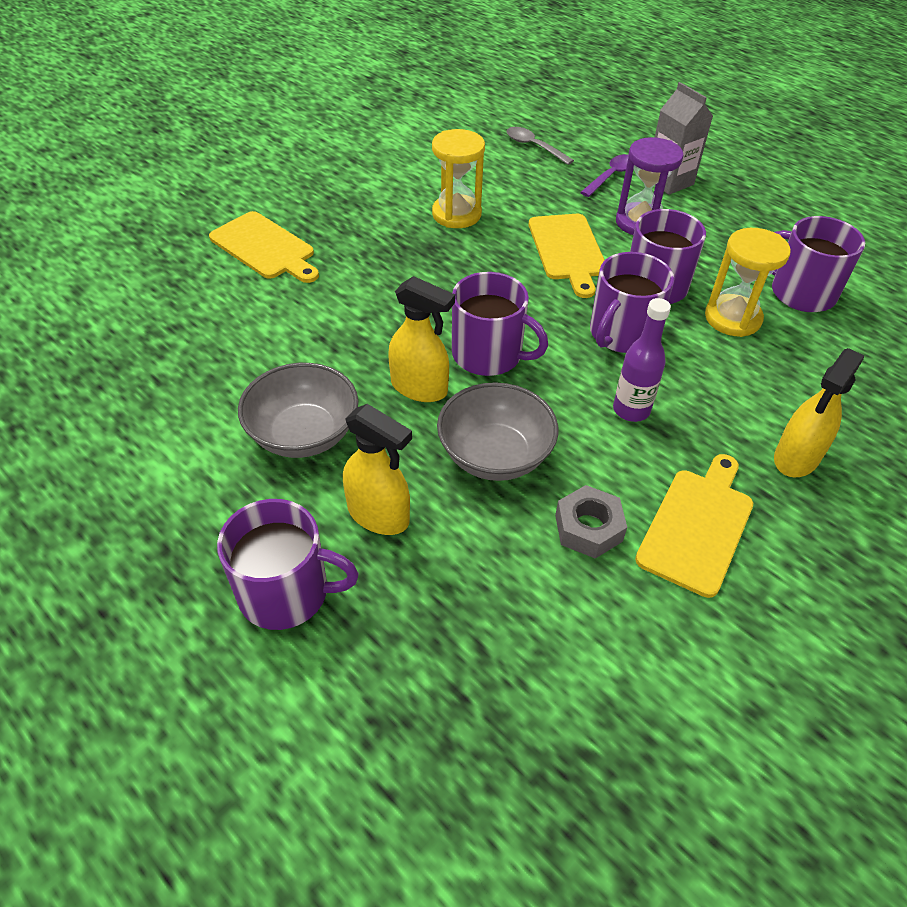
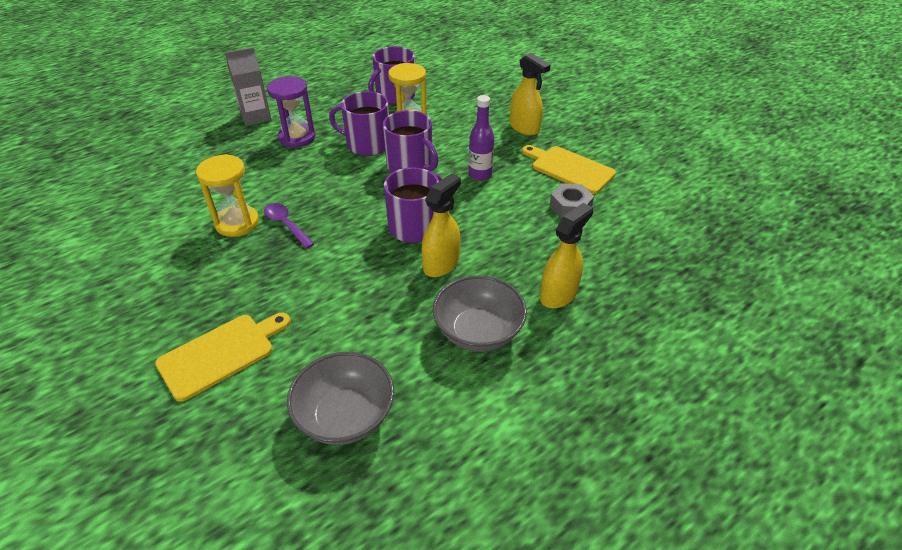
camera: 80 degrees left, 5 degrees down
(286, 592) = (623, 345): purple mug -> none
(495, 455) = (511, 235): grey bowl -> grey bowl (345, 416)
(534, 147) = (165, 169): grey spoon -> none
(567, 250) = (313, 174): yellow cutting board -> none
(611, 176) = (232, 139): purple spoon -> purple spoon (286, 225)

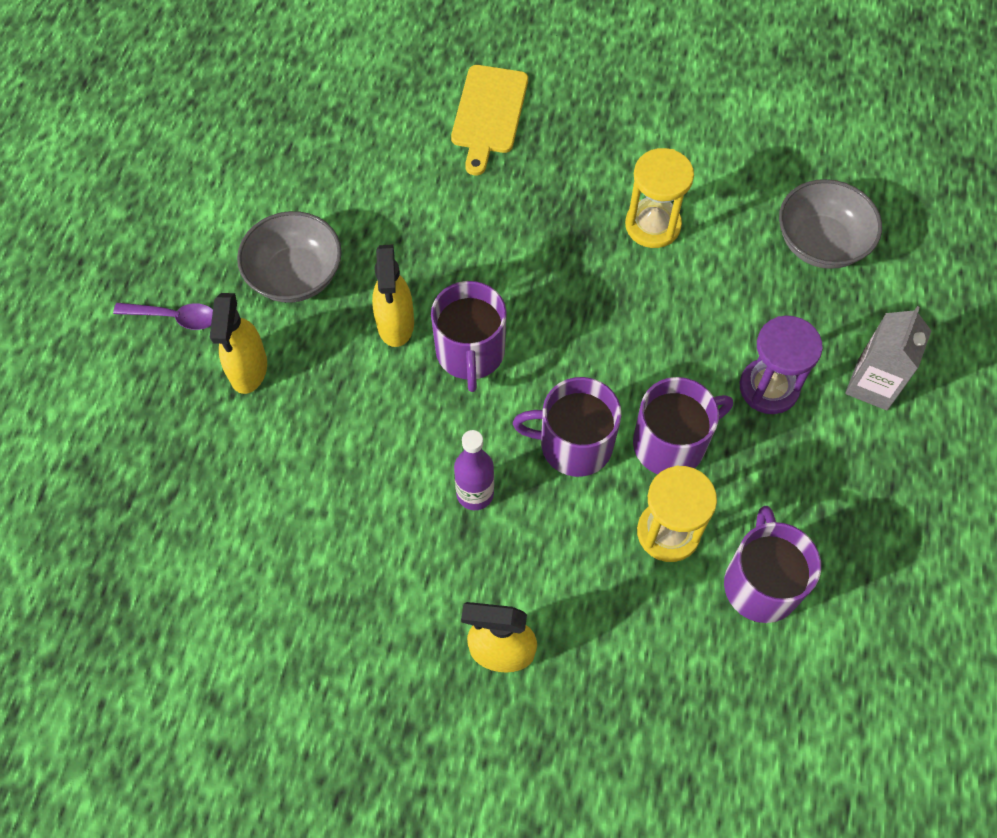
camera: 140 degrees right, 20 degrees up
(286, 225) = (602, 258): purple spoon -> purple spoon (174, 317)
(345, 416) = (339, 139): grey bowl -> grey bowl (820, 243)
(569, 168) = (370, 597): yellow cutting board -> none
(570, 206) = (320, 517): grey nut -> none

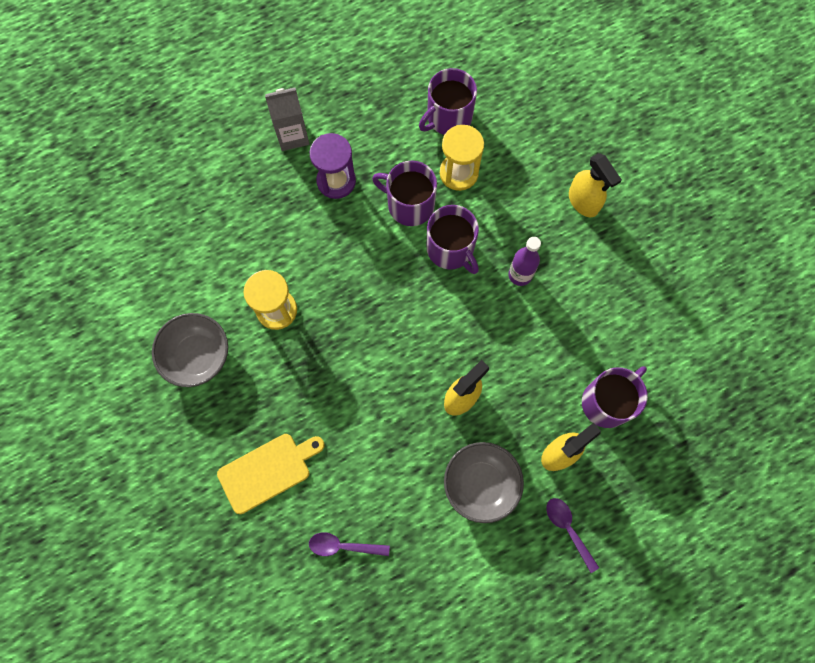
camera: 130 degrees left, 10 degrees up
(359, 126) = (343, 546): none -> purple spoon
(470, 353) = (444, 342): purple mug -> purple mug (607, 402)
(820, 243) = (217, 215): grey bowl -> grey bowl (197, 356)

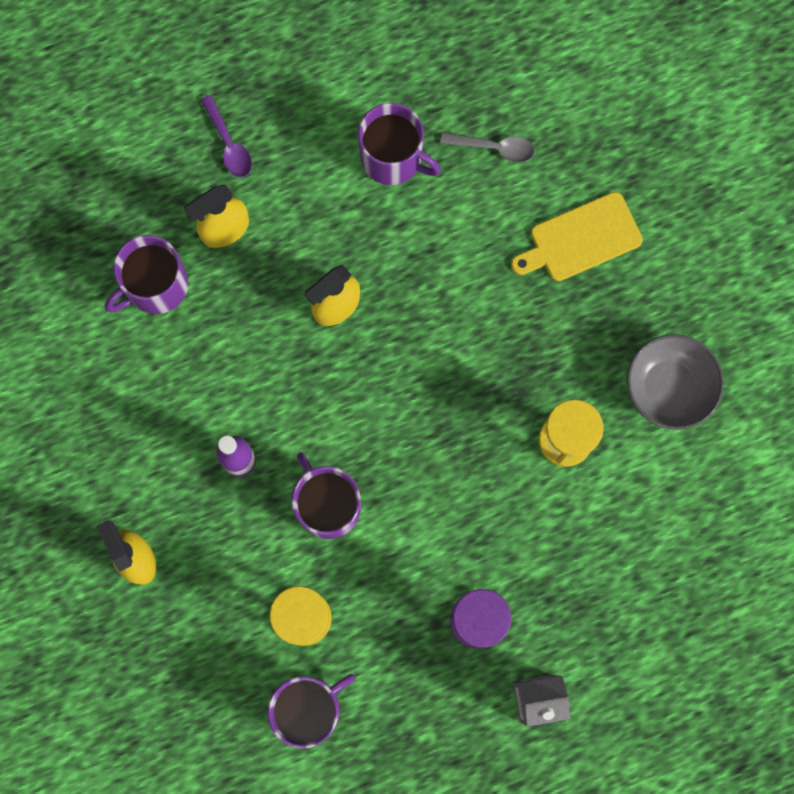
camera: 175 degrees left, 5 degrees up
(343, 546) = (494, 148): purple spoon -> grey spoon
(409, 204) = (378, 575): purple mug -> purple mug (393, 157)
(481, 484) = (325, 202): grey bowl -> none

